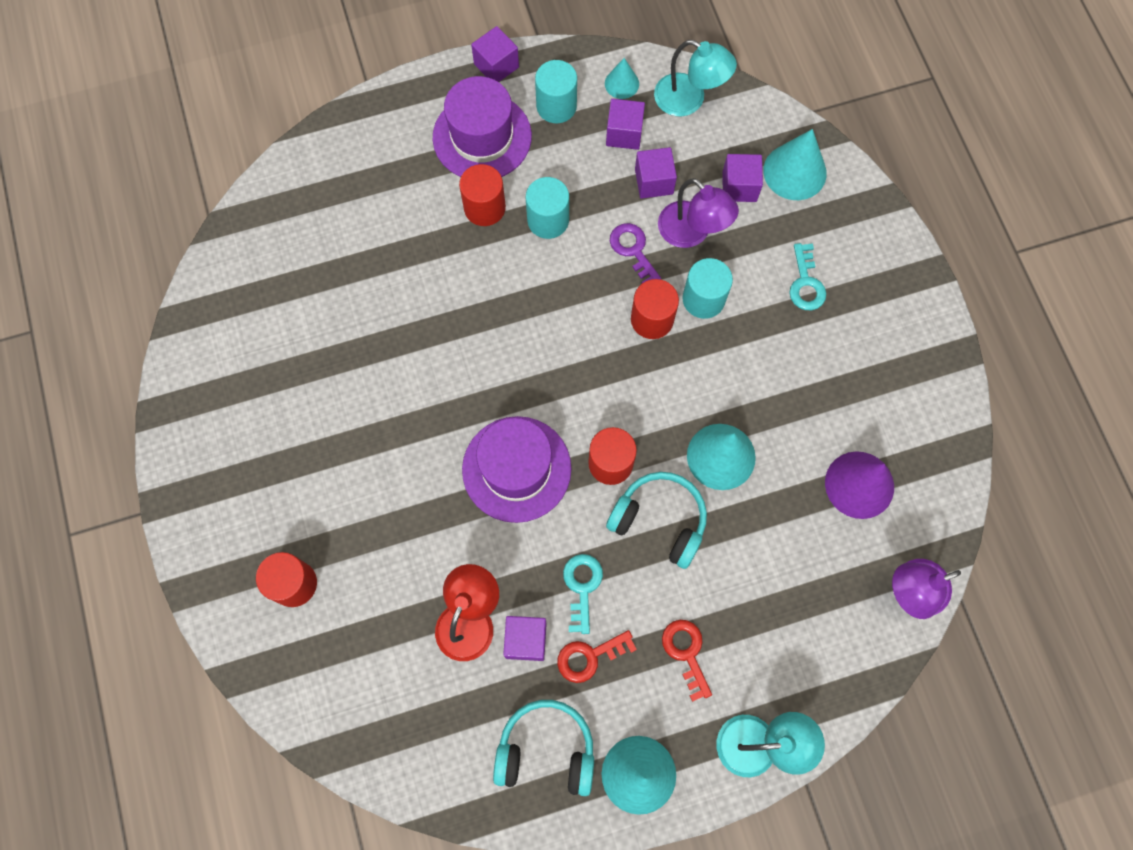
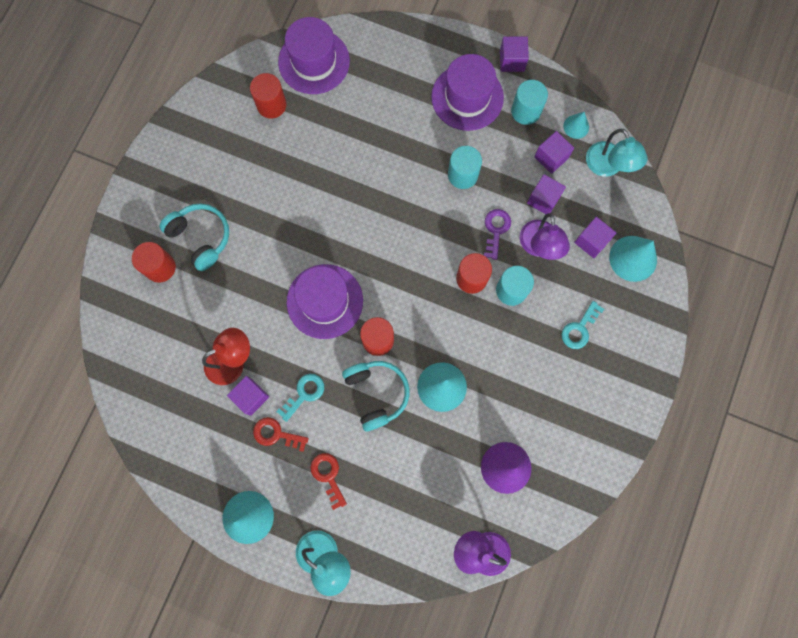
camera: 40 degrees right, 5 degrees up
(278, 223) = (314, 61): none -> purple hat
(484, 208) = (433, 140): red cylinder -> red cylinder (271, 105)
(546, 750) = (212, 463): turquoise headphones -> turquoise headphones (201, 237)
(686, 653) = (328, 476): red key -> red key turned 45 degrees counterclockwise

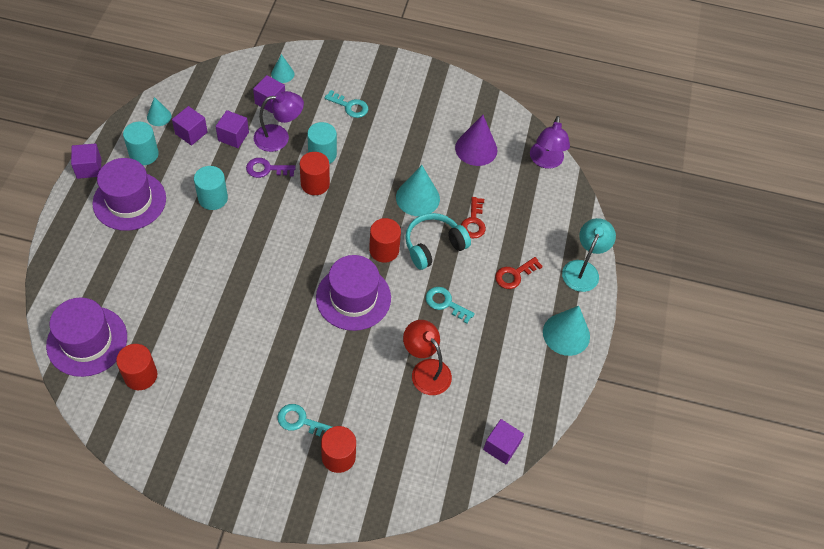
camera: 105 degrees left, 20 degrees down
(201, 237) = (300, 421): turquoise headphones -> turquoise key
(251, 397) = (457, 348): purple cube -> purple cube (501, 446)
(276, 434) = (487, 321): red key -> red key (473, 222)
(608, 167) = (198, 93): turquoise lamp -> none
(633, 258) = (282, 74): turquoise cone -> turquoise cone, size x0.56

